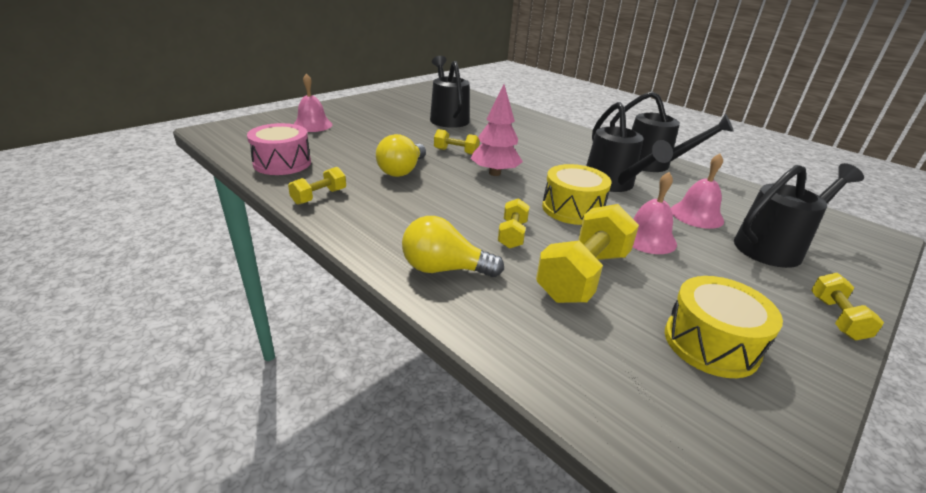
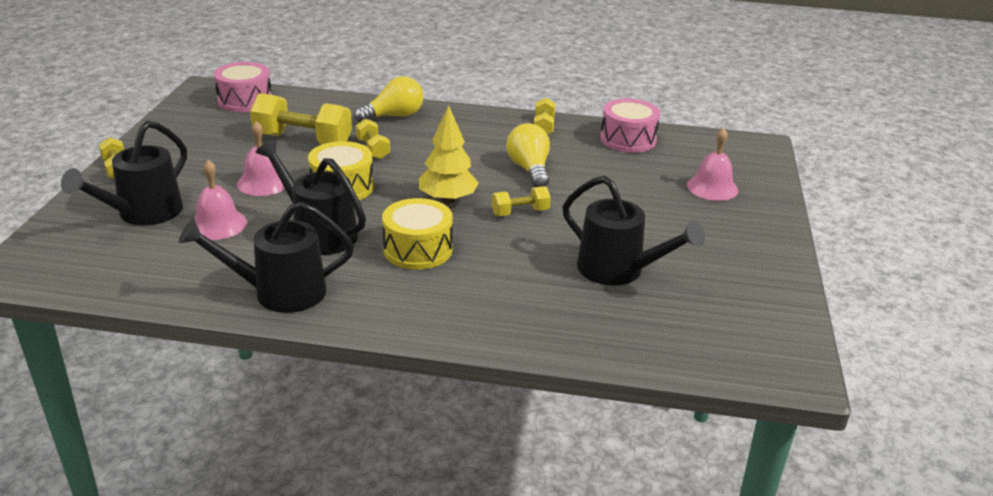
camera: 145 degrees right, 0 degrees up
(495, 173) = (447, 199): pink tree -> yellow tree
(583, 275) = (303, 140): yellow dumbbell -> yellow dumbbell turned 75 degrees counterclockwise
(648, 405) = (245, 100): none -> pink drum
(711, 343) = (211, 131): yellow drum -> yellow drum (418, 249)

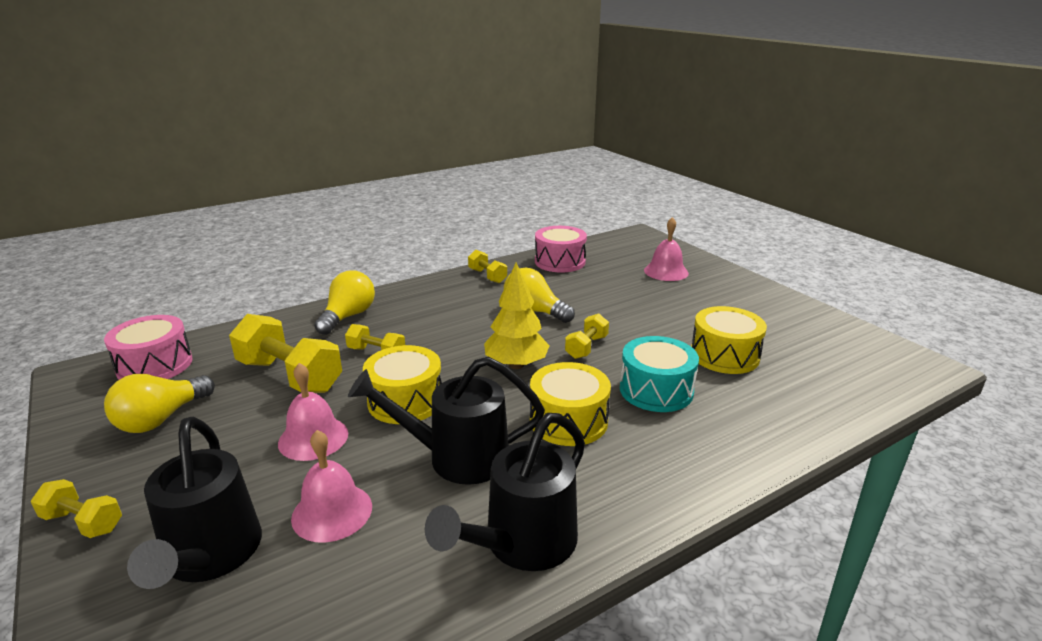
camera: 40 degrees left, 5 degrees down
(209, 134) = (161, 419): none -> yellow light bulb
(303, 140) = (290, 376): yellow dumbbell -> yellow dumbbell turned 60 degrees clockwise
(514, 264) = (656, 390): none -> turquoise drum
(619, 271) = (724, 355): black watering can -> yellow drum

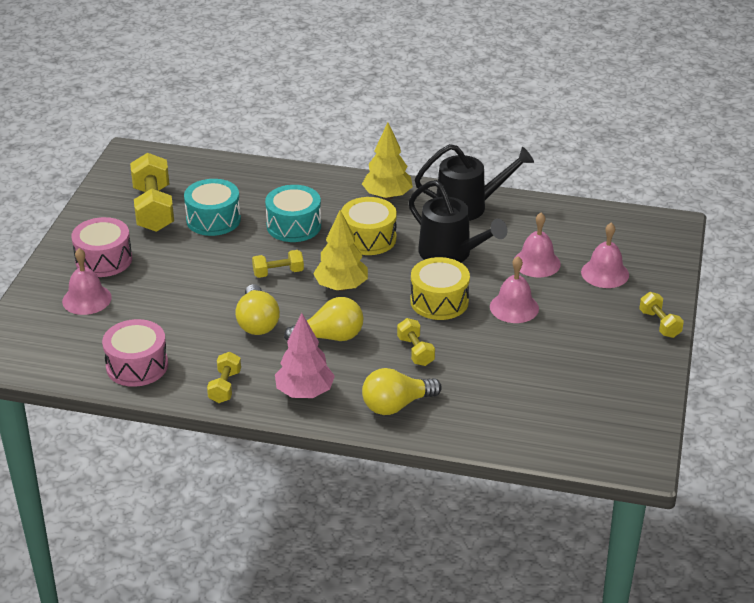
camera: 135 degrees left, 10 degrees up
(155, 365) = (579, 435): pink drum -> pink drum (103, 260)
(161, 419) = (595, 374): yellow light bulb -> yellow light bulb (330, 337)
(210, 557) = (605, 273): black watering can -> pink bell
(290, 376) = (491, 365): yellow dumbbell -> yellow dumbbell (153, 209)
(428, 295) = (305, 392): none -> pink tree
(639, 486) = (387, 196): none -> yellow tree
(724, 355) = (213, 219): yellow drum -> turquoise drum

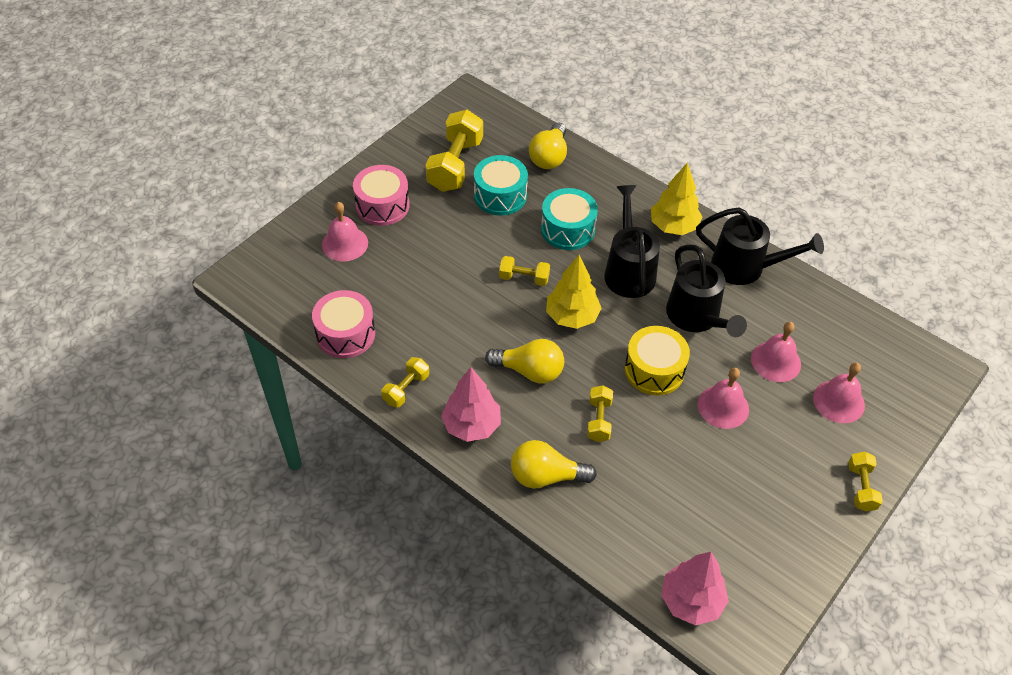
camera: 25 degrees right, 15 degrees up
(257, 322) = (474, 328): yellow light bulb -> yellow light bulb (549, 157)
(368, 238) = (628, 270): yellow drum -> black watering can
(575, 445) = (691, 601): none -> pink tree

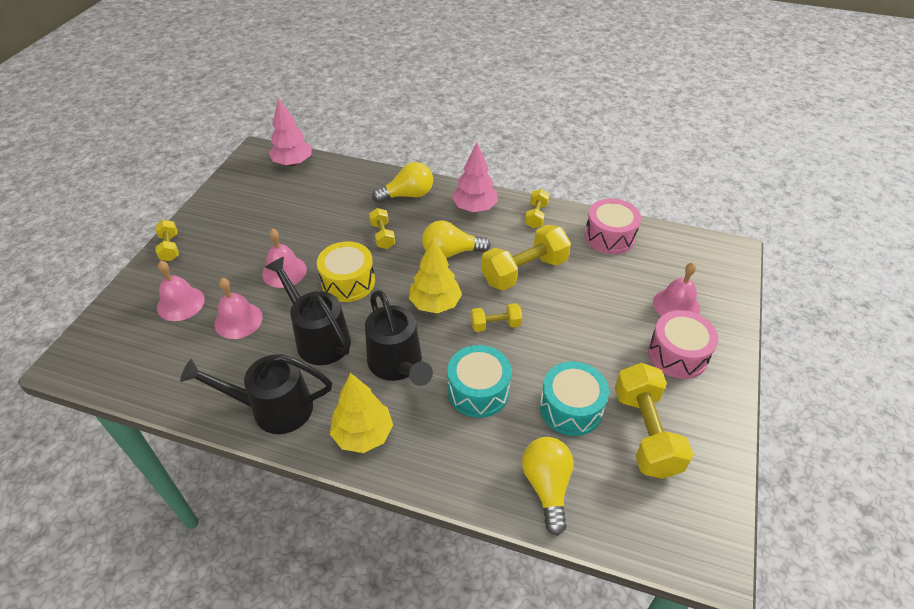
camera: 160 degrees right, 5 degrees down
(464, 323) = (524, 271): none -> yellow dumbbell

